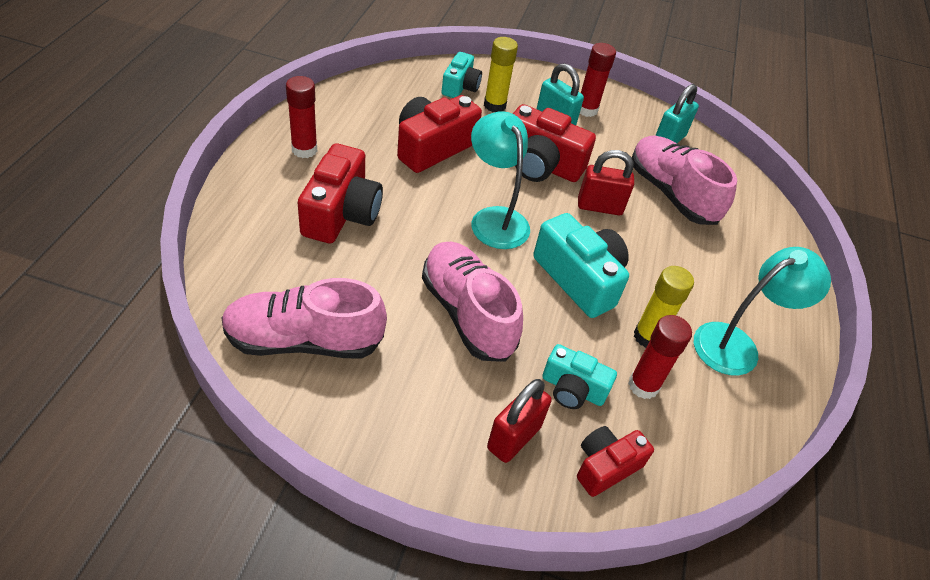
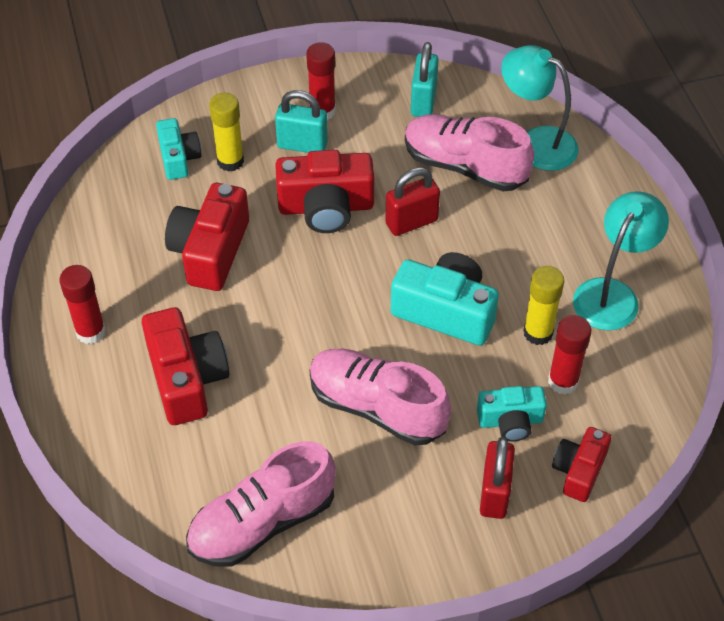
camera: 25 degrees left, 5 degrees up
(495, 218) = (328, 295): turquoise lamp -> turquoise lamp (536, 143)

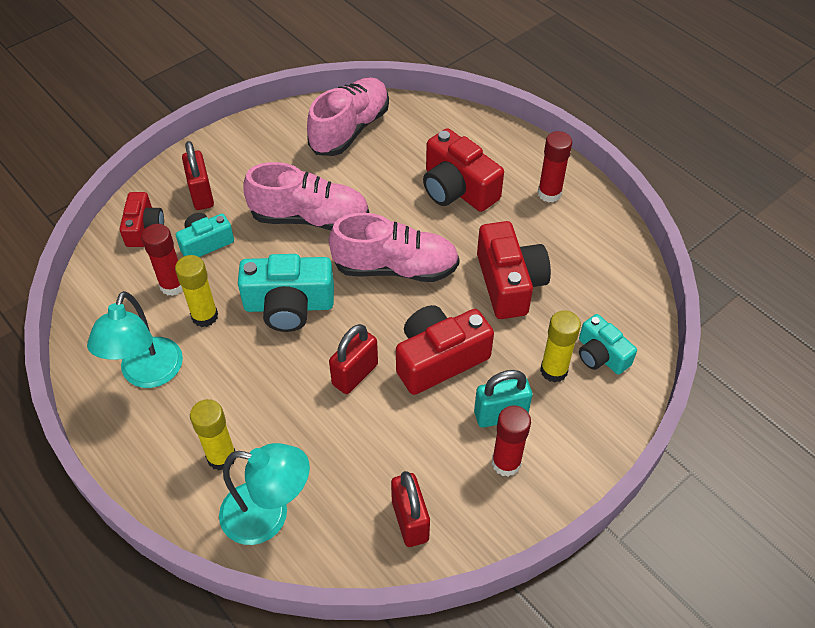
camera: 155 degrees right, 0 degrees up
(423, 101) = (410, 521): turquoise padlock -> red padlock
(465, 166) = (331, 455): pink shoe -> pink shoe (395, 268)
(561, 198) = (221, 457): none -> yellow glue stick

